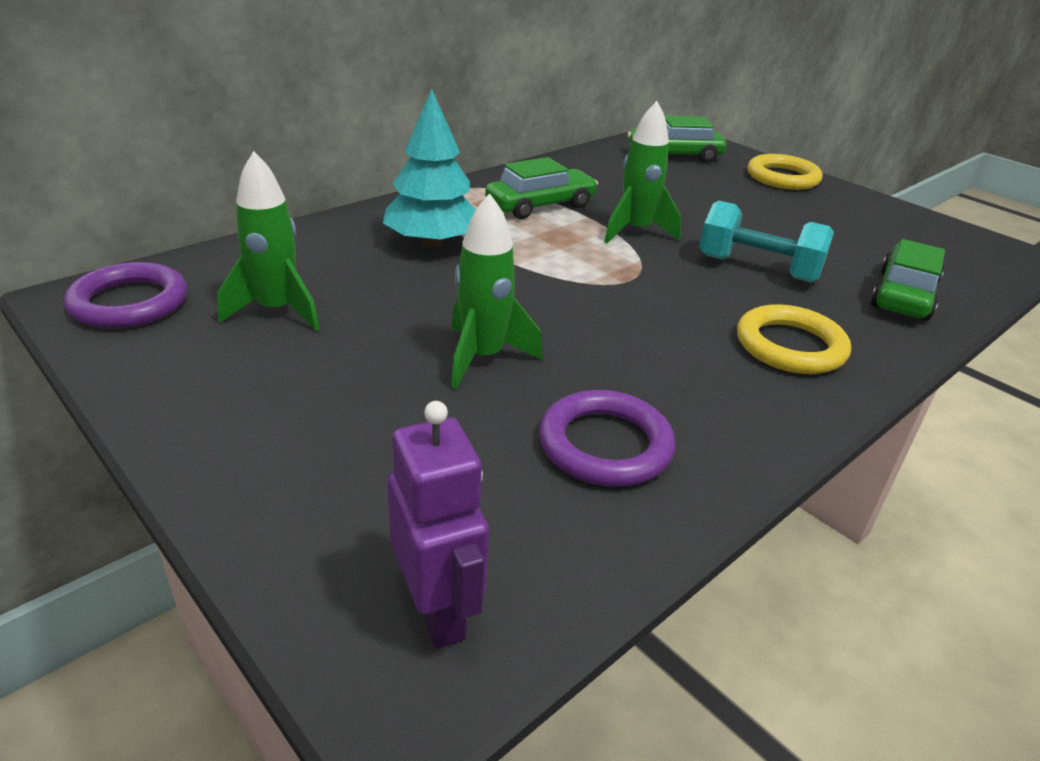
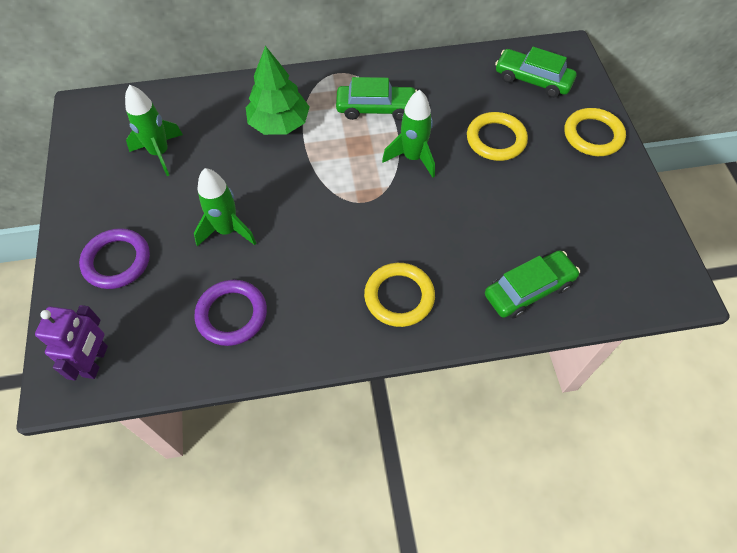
camera: 35 degrees right, 25 degrees up
(129, 302) = (102, 120): purple ring -> purple ring (117, 261)
(432, 243) = (279, 124): turquoise tree -> green tree
(700, 199) = (496, 139): none -> yellow ring
(757, 268) = (456, 225): turquoise dumbbell -> none

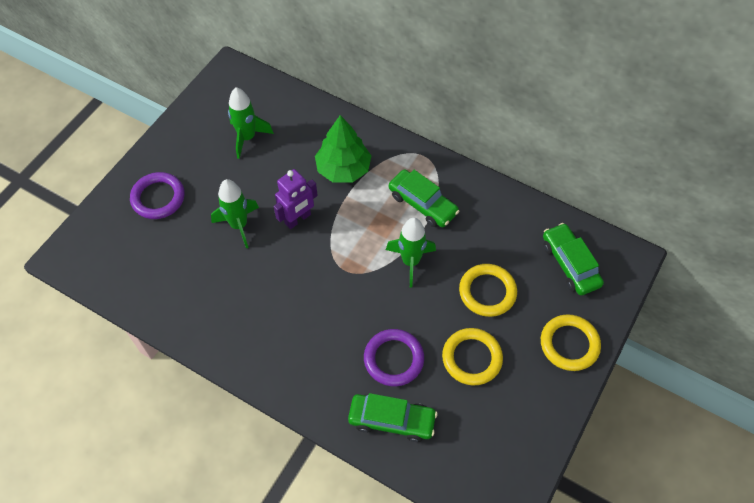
camera: 40 degrees right, 0 degrees up
(96, 361) = (93, 255): purple robot -> purple robot (298, 219)
(232, 314) = (190, 285): purple ring -> purple ring (393, 359)
(399, 297) = (301, 355): yellow ring -> yellow ring (472, 358)

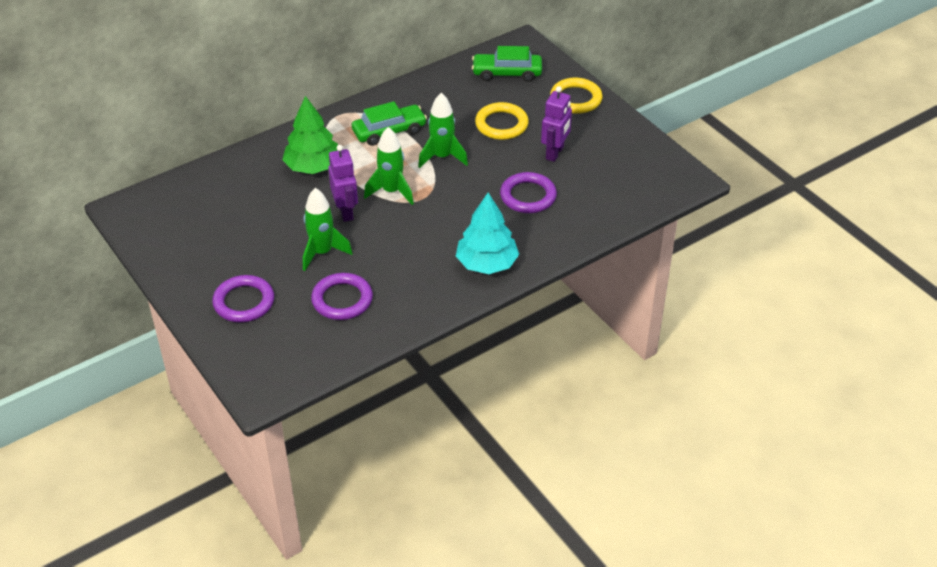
camera: 65 degrees left, 15 degrees down
(188, 266) = (342, 300): none -> purple ring
(247, 138) = (222, 219): green rocket -> green rocket (391, 191)
(282, 361) = (487, 264): none -> turquoise tree
(392, 420) = (582, 214): green car -> none
(472, 358) = (555, 153): yellow ring -> purple robot

